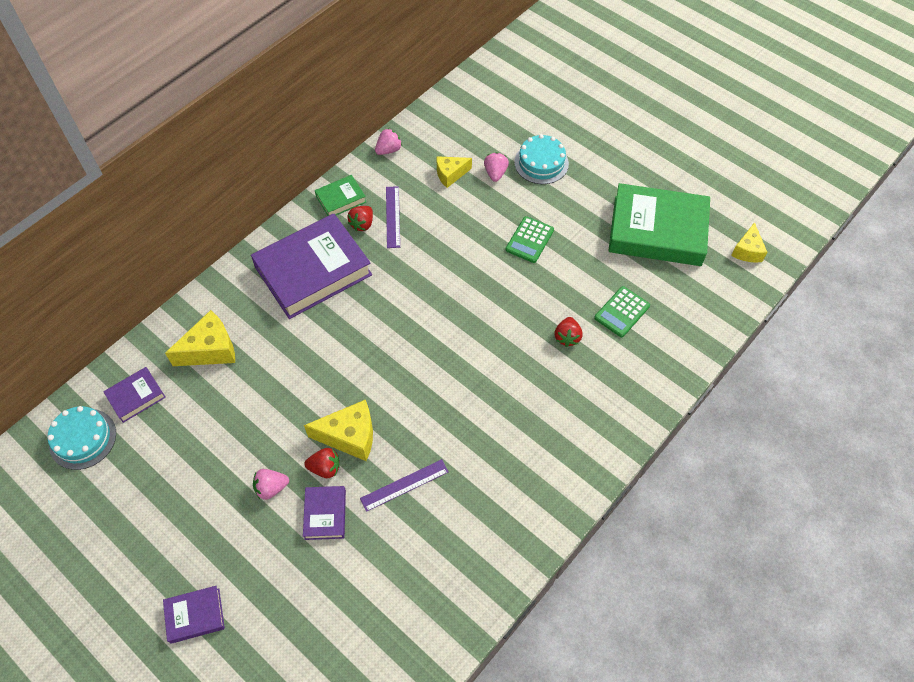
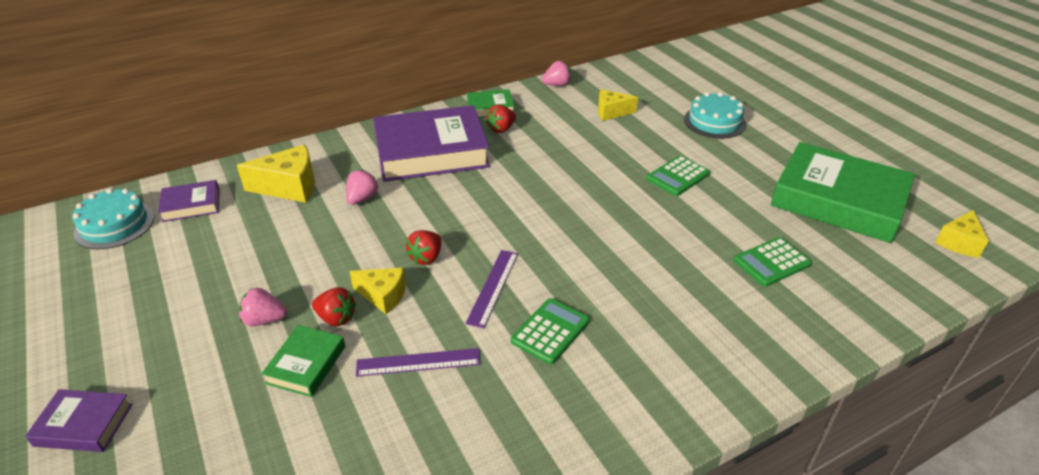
camera: 20 degrees right, 20 degrees down
(325, 514) = (306, 365): purple book -> green book
(350, 436) = (383, 296): yellow cheese -> yellow cheese, size x0.65
(392, 216) = (535, 130): purple ruler -> purple ruler (493, 287)
(486, 427) = (550, 331): none -> green calculator
(495, 173) = (660, 120): pink strawberry -> pink strawberry (362, 199)
(567, 337) = (692, 269): red strawberry -> red strawberry (426, 257)

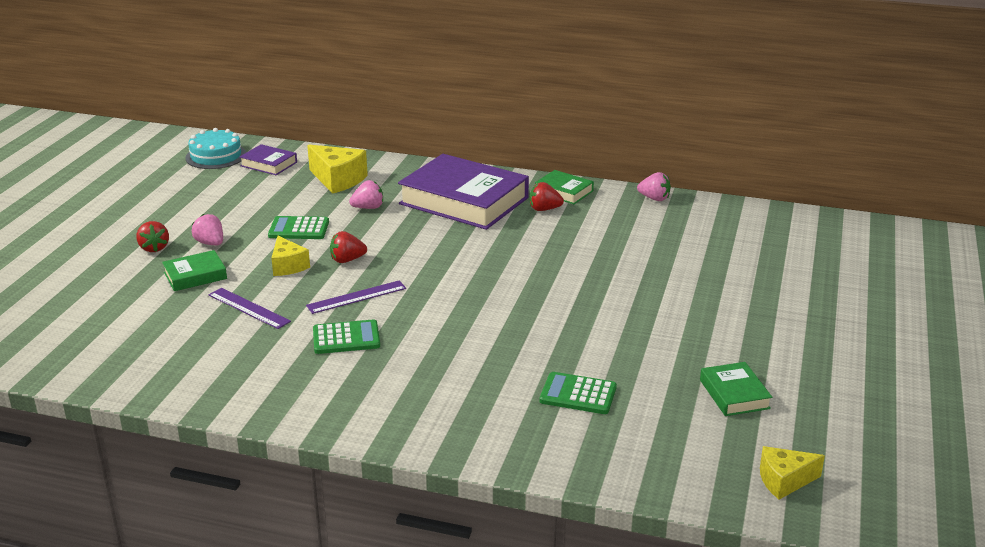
camera: 45 degrees right, 10 degrees down
(84, 425) = (70, 243): purple book -> none
(336, 318) = (245, 263): red strawberry -> red strawberry (154, 248)
(611, 112) = (661, 238): yellow cheese -> none
(677, 176) = (622, 306): green calculator -> green calculator (299, 229)
(714, 122) = (745, 288): turquoise cake -> none
(838, 200) = (734, 394): green book -> green book, size x0.46

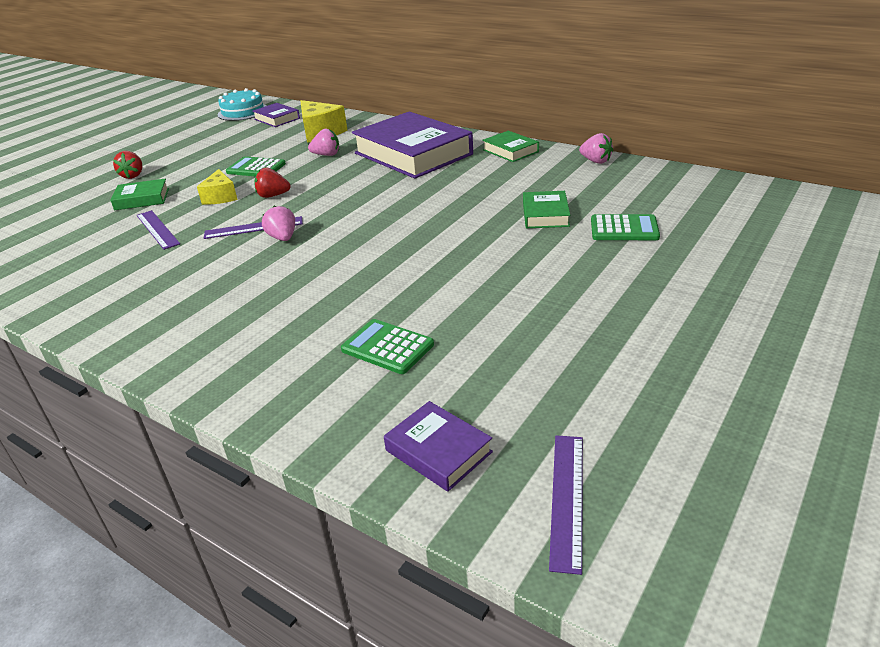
camera: 20 degrees right, 5 degrees up
(210, 243) = (178, 175): pink strawberry -> pink strawberry (283, 238)
(346, 338) = (213, 264): green calculator -> green calculator (624, 229)
(544, 209) = (481, 164): red strawberry -> none
(674, 465) = (438, 451): none -> purple book
(734, 394) = (565, 371): green book -> green book (545, 215)
(784, 481) = (567, 498): yellow cheese -> purple ruler

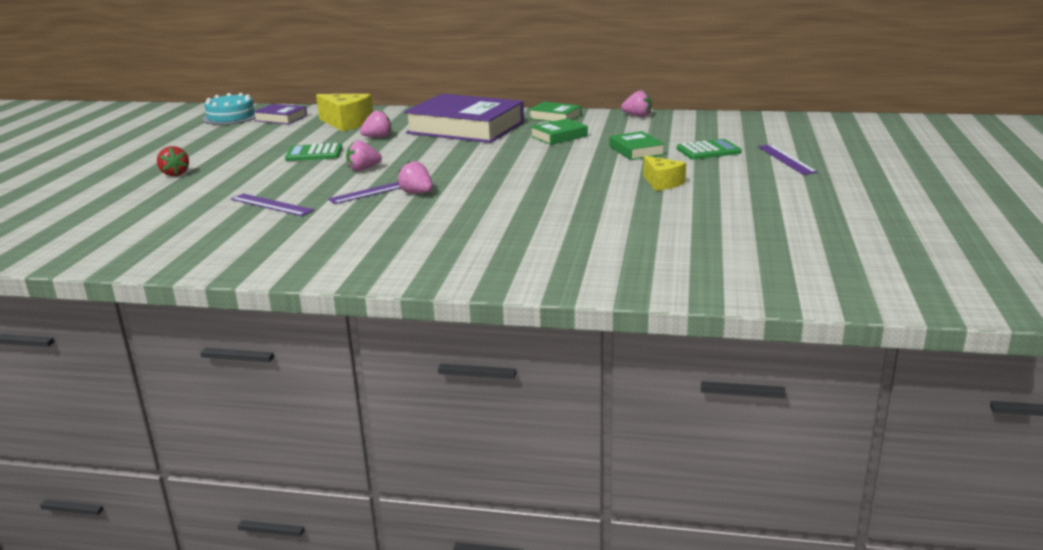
camera: 25 degrees left, 10 degrees down
(142, 199) = (216, 188): green book -> green book (559, 136)
(220, 197) = (307, 176): yellow cheese -> yellow cheese (662, 183)
(273, 196) = (363, 169): red strawberry -> pink strawberry
(387, 347) = (606, 237): green calculator -> none
(438, 451) = (717, 277): purple book -> none
(567, 498) = (829, 279): purple ruler -> purple ruler (786, 159)

